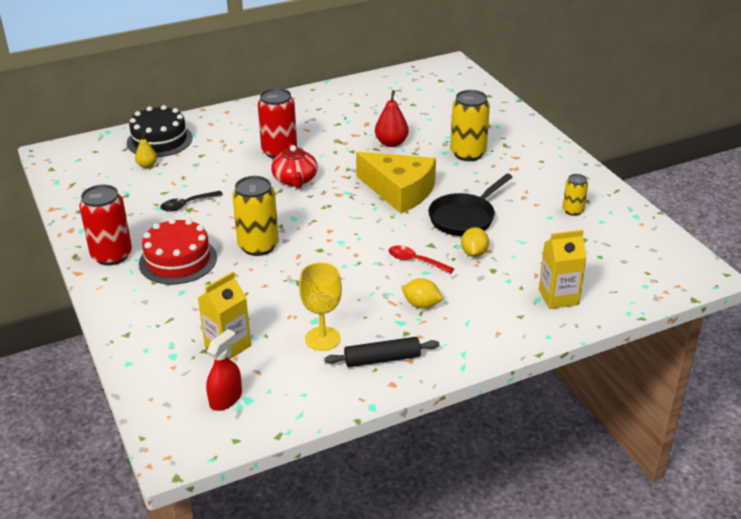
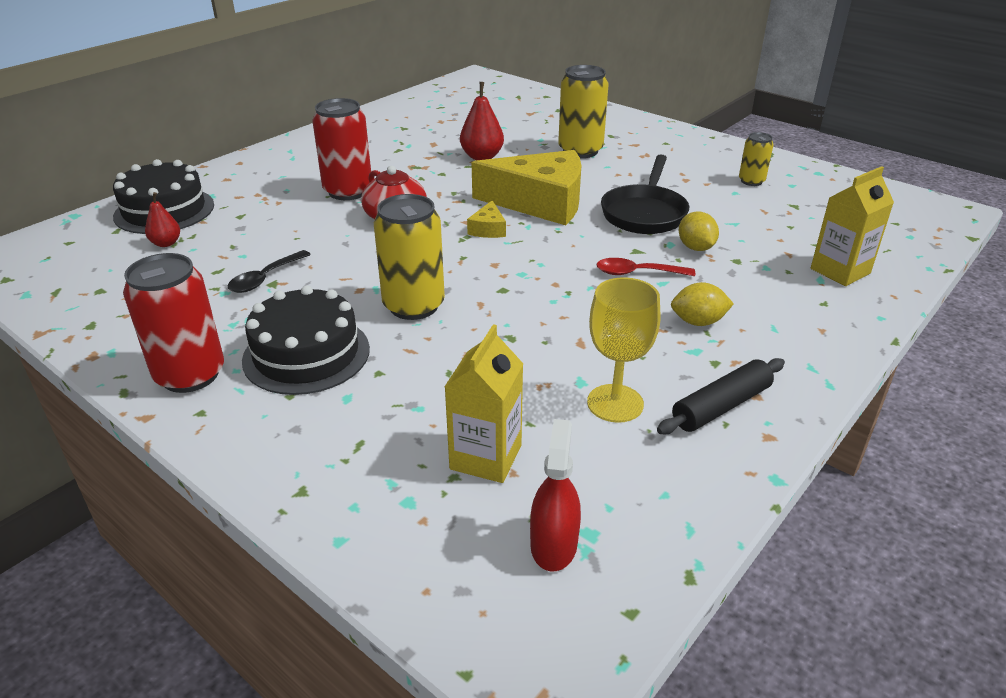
camera: 25 degrees left, 0 degrees up
(147, 165) = (166, 243): yellow pear -> red pear
(178, 260) = (306, 354): red cake -> black cake
(347, 203) = (488, 229): none -> yellow cheese

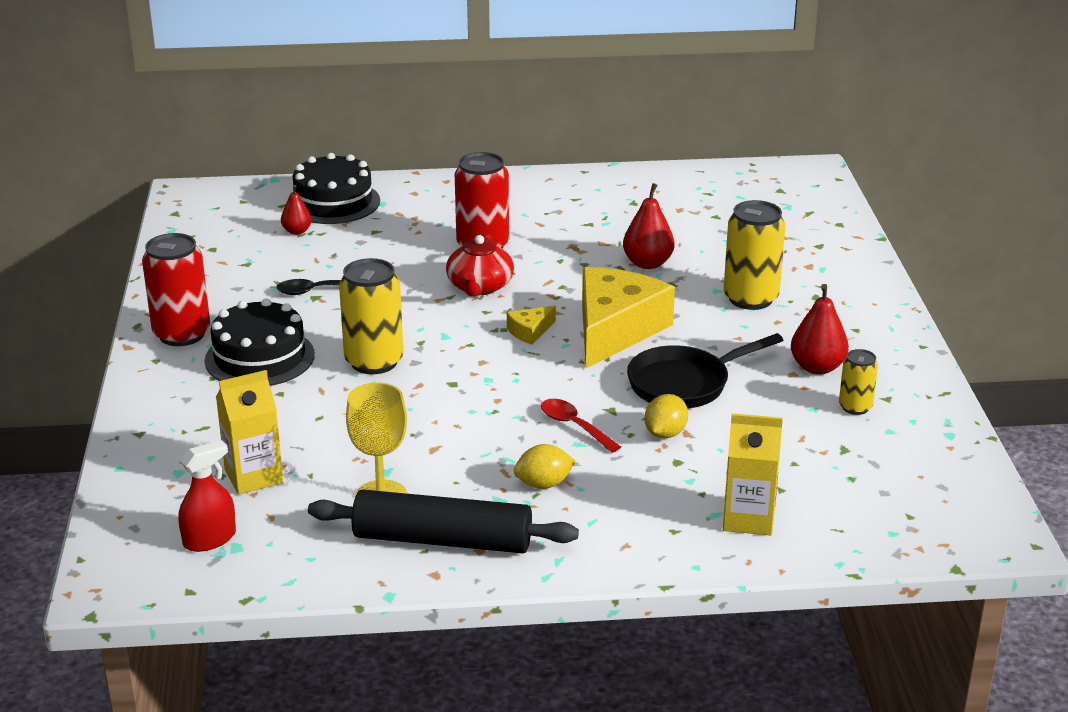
camera: 45 degrees right, 5 degrees down
(540, 202) = (615, 330): yellow cheese -> yellow cheese turned 120 degrees counterclockwise
(690, 170) = (817, 367): none -> red pear
(698, 322) = (543, 484): yellow lemon -> yellow lemon turned 60 degrees counterclockwise
(721, 406) = (442, 540): black rolling pin -> black rolling pin, size x1.61

